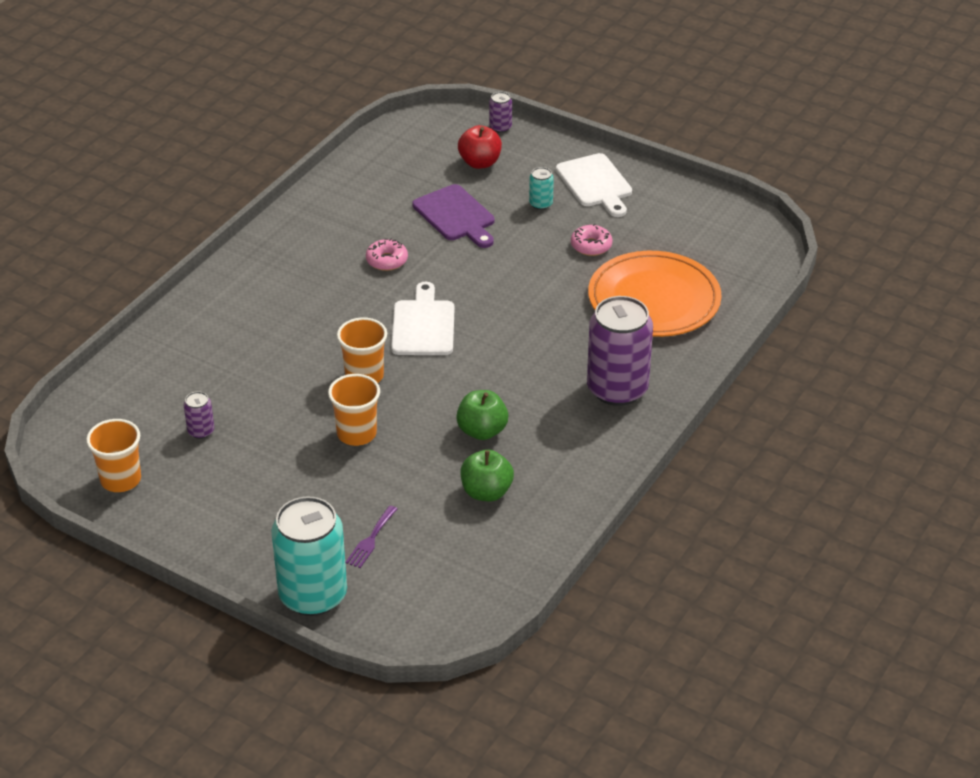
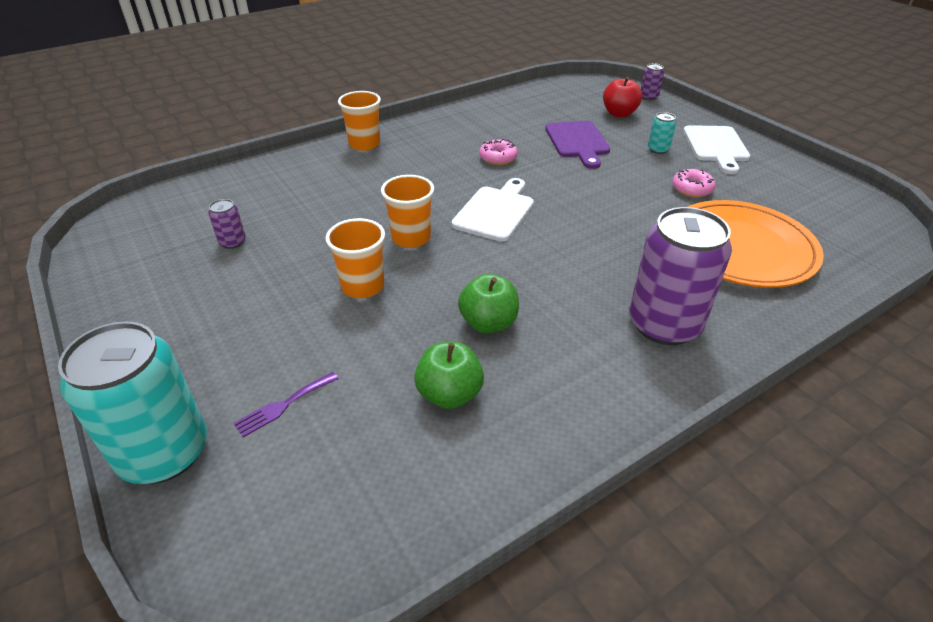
camera: 25 degrees right, 0 degrees up
(121, 479) = (127, 262): orange cup -> orange cup (364, 144)

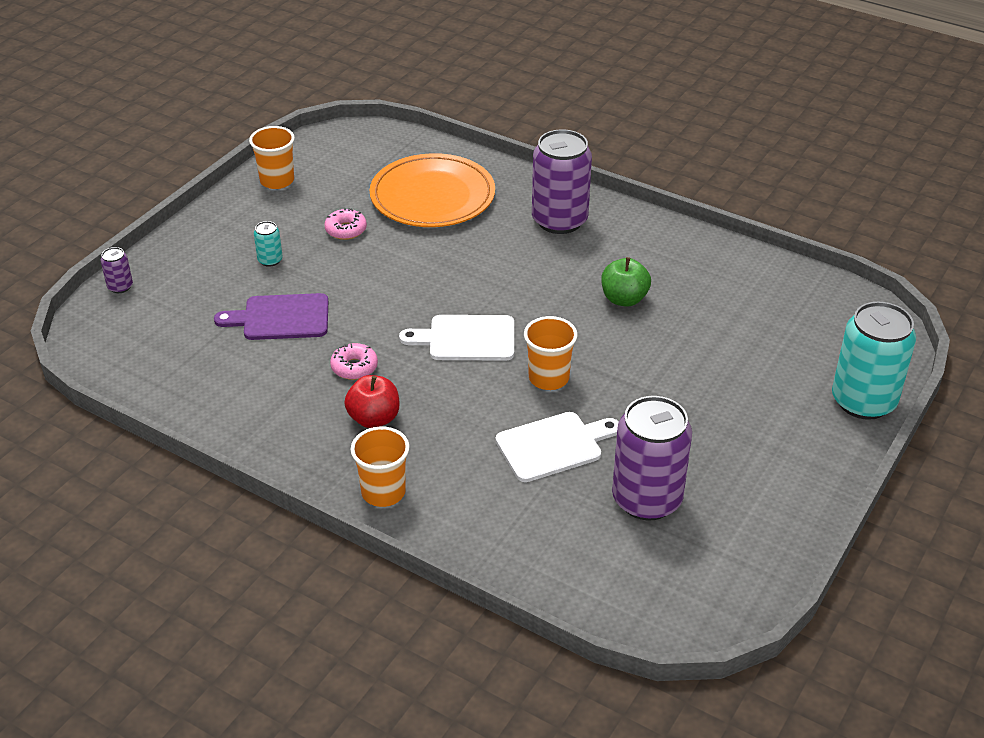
camera: 115 degrees left, 0 degrees up
(232, 242) = (647, 499): purple can -> purple can, size x2.33
(283, 405) = (782, 366): purple fork -> none
(363, 286) = (637, 380): orange cup -> orange cup (277, 181)
(449, 394) = (706, 296): green apple -> none
(578, 142) = (281, 318): purple cutting board -> purple cutting board turned 150 degrees counterclockwise
(619, 114) = (185, 301): red apple -> red apple (374, 418)
(716, 146) = (242, 225): white cutting board -> white cutting board (553, 445)

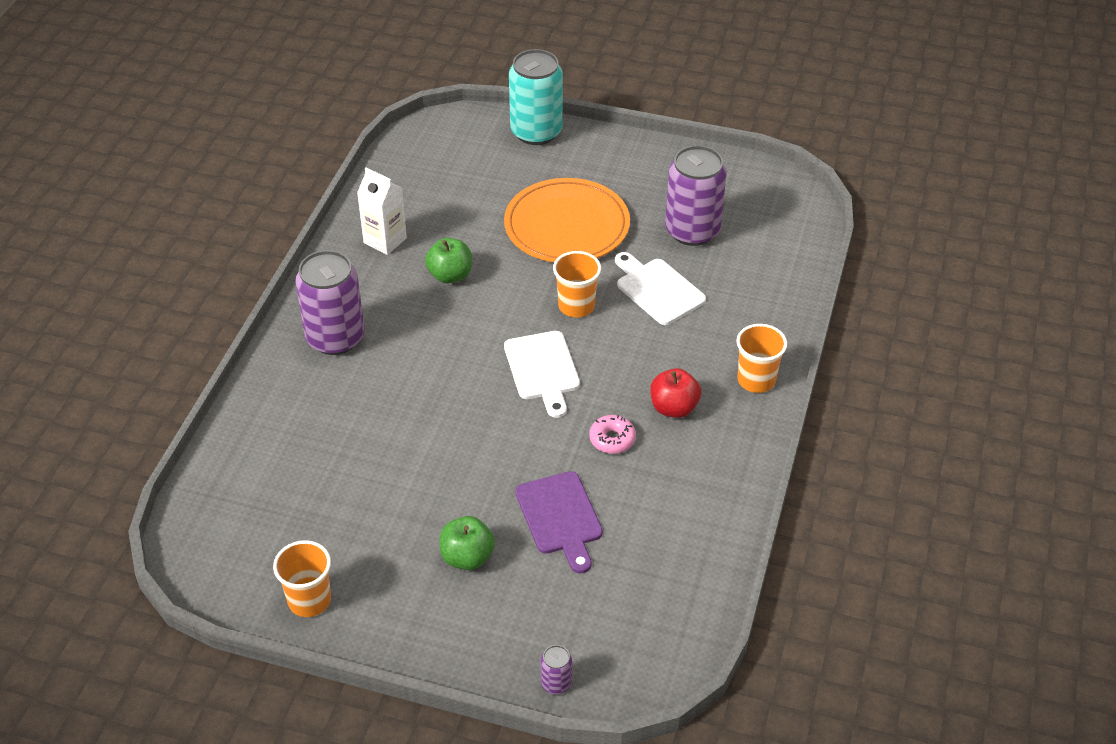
camera: 105 degrees left, 5 degrees up
(270, 260) = (467, 557): turquoise can -> green apple
(346, 230) = (394, 506): pink donut -> none
(432, 196) = (313, 447): orange plate -> orange plate (567, 226)
(689, 264) = (385, 240): none -> white carton

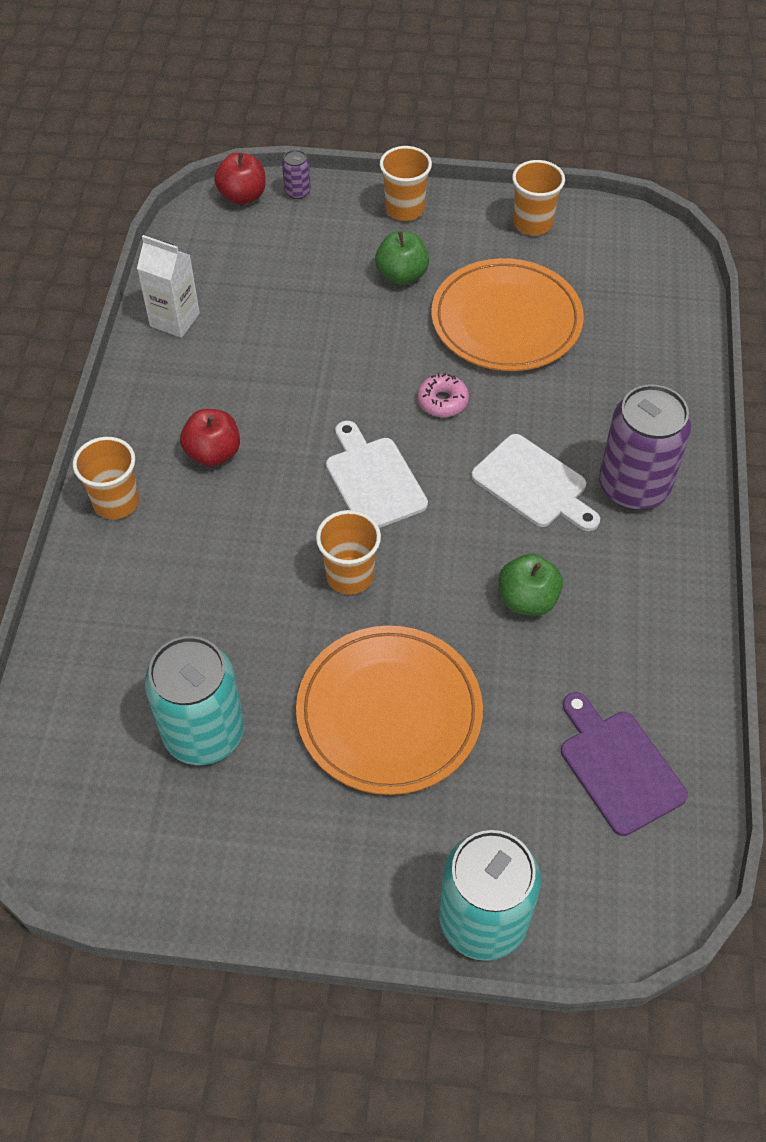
camera: 170 degrees right, 10 degrees up
(381, 493) = (506, 320): none -> orange plate
(385, 240) = (637, 645): white carton -> white carton (175, 320)
(441, 640) = (404, 209): none -> orange cup
(560, 517) = (320, 321): purple cutting board -> purple cutting board (618, 767)
(612, 439) = (279, 407): pink donut -> pink donut (442, 401)
(620, 686) = (242, 196): none -> red apple
(657, 289) = (246, 618): white cutting board -> white cutting board (534, 484)
(692, 231) = (204, 732): purple can -> turquoise can

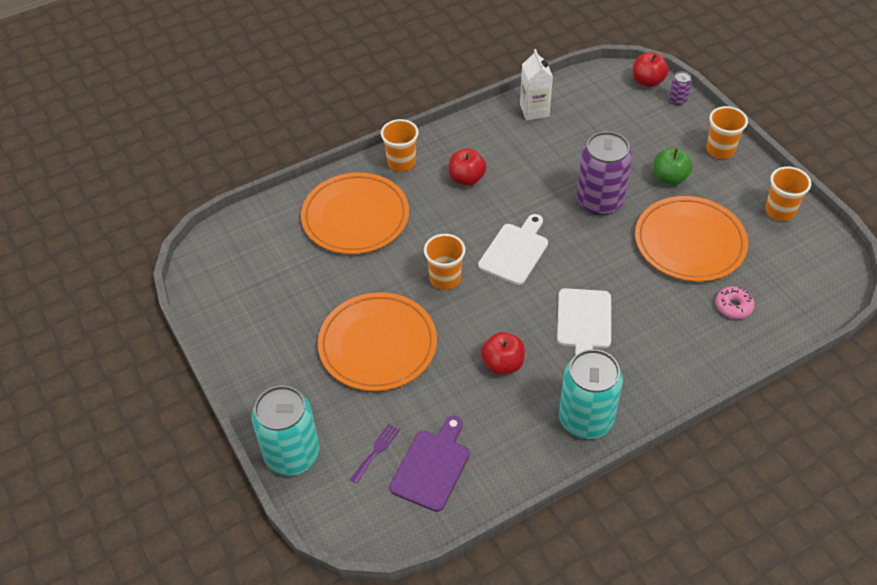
camera: 55 degrees right, 5 degrees down
(157, 609) = (355, 217): none -> orange plate
(204, 732) = (303, 278): turquoise can -> turquoise can (585, 419)
(442, 401) = (599, 248): pink donut -> pink donut (733, 306)
(527, 599) = (502, 364): green apple -> red apple
(550, 814) = (376, 451): none -> purple fork
(633, 486) = (631, 370): purple can -> purple can (599, 201)

